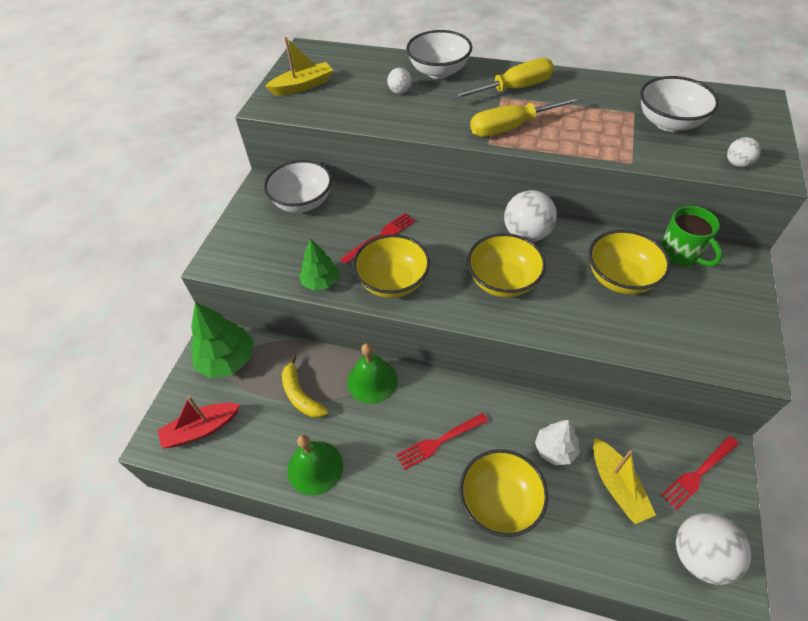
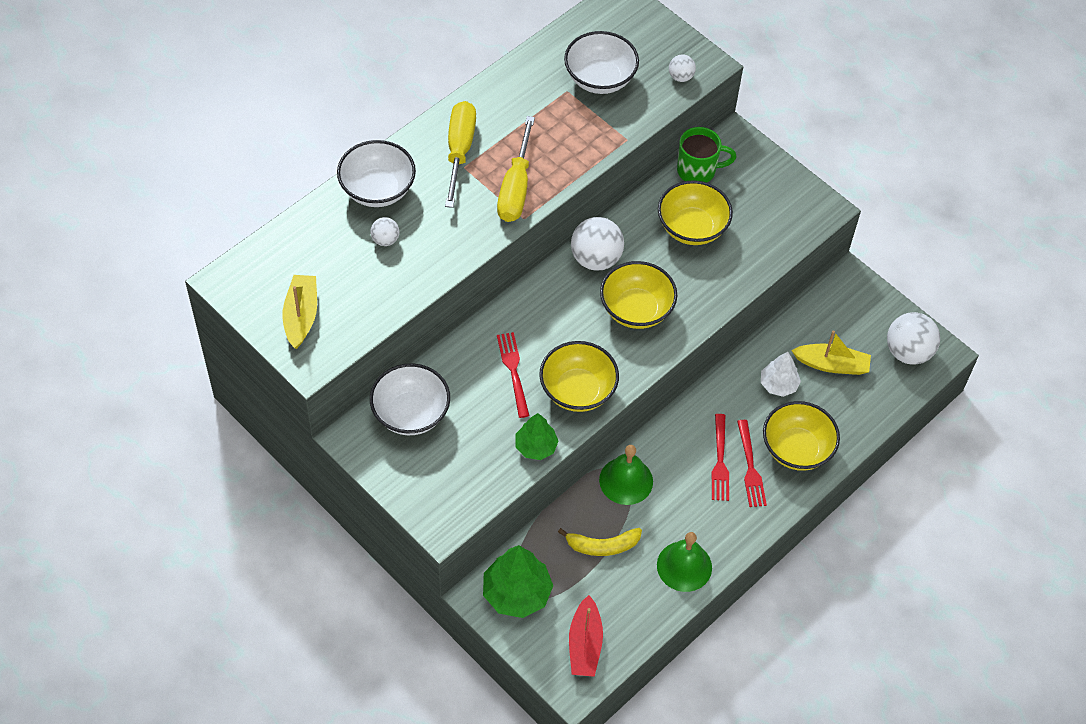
camera: 65 degrees left, 5 degrees up
(698, 473) = (854, 307): red fork -> red fork (750, 467)

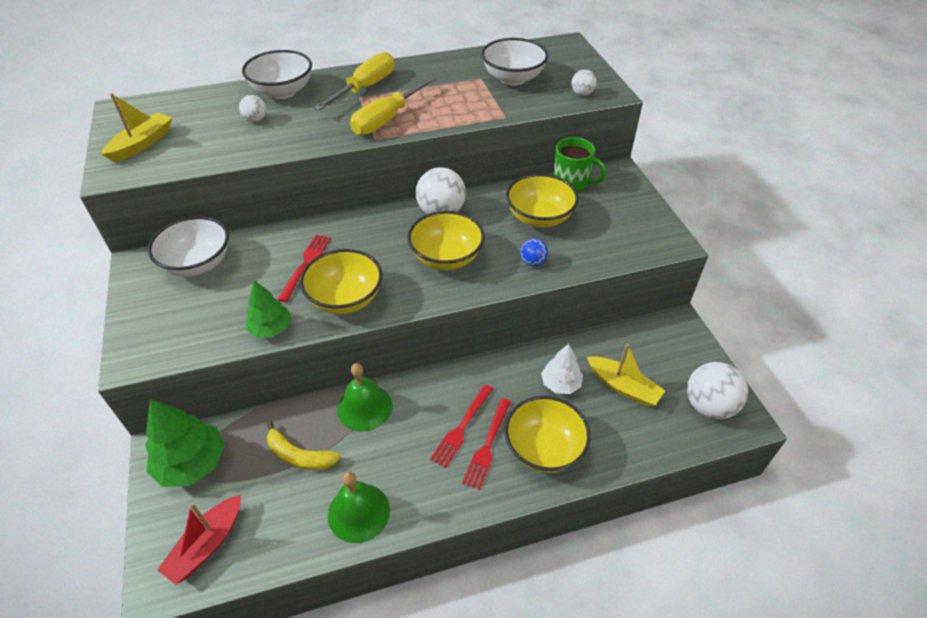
camera: 30 degrees right, 10 degrees down
(715, 282) = (533, 262): none -> blue ball

